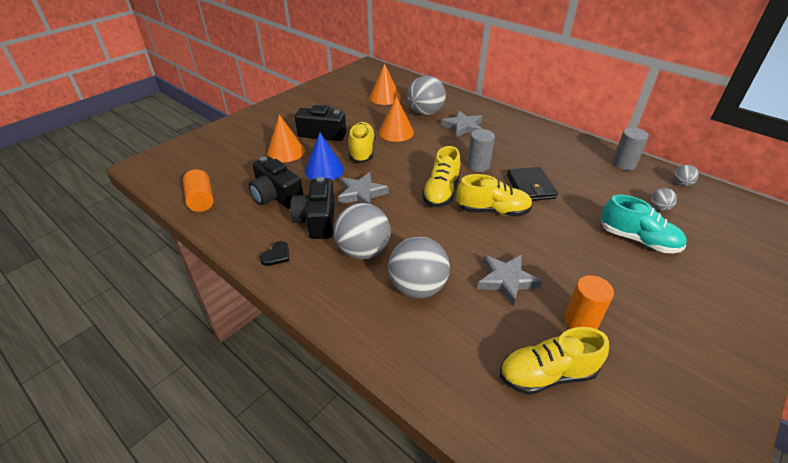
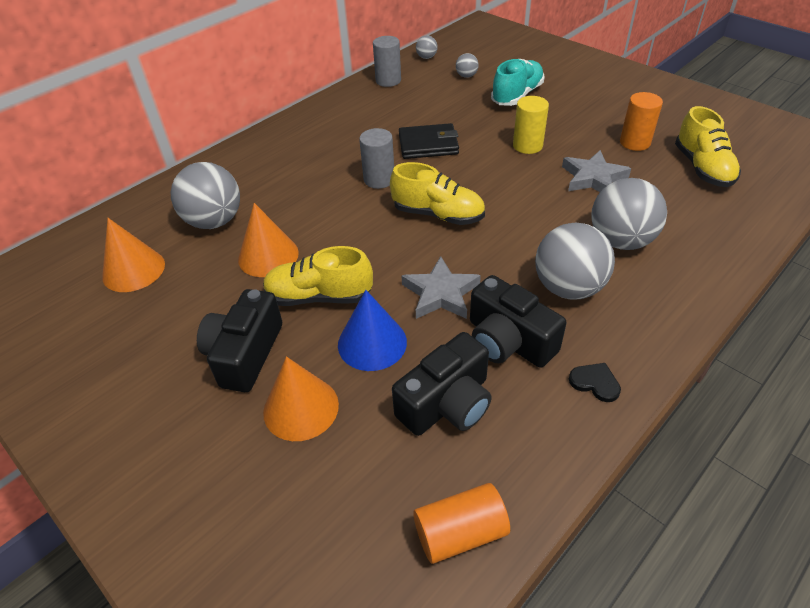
camera: 85 degrees left, 5 degrees up
(317, 220) = (508, 341): black camera -> black camera turned 45 degrees clockwise
(463, 127) = (273, 185): grey star -> none
(492, 211) = (477, 176): yellow shoe -> none
(547, 242) = (527, 146): none -> yellow cylinder

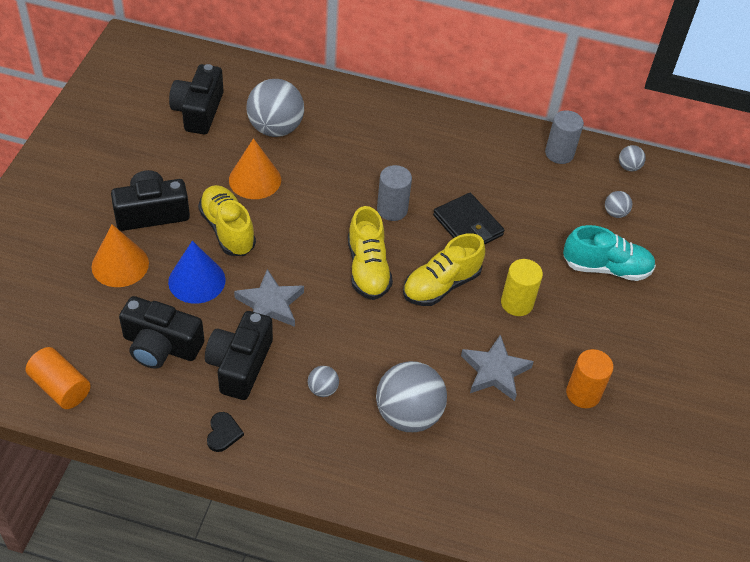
camera: 55 degrees right, 5 degrees up
(133, 270) = (198, 111): orange cone -> black camera
(568, 288) = (323, 389): grey ball -> grey ball, size x0.46
(702, 168) = (573, 463): yellow shoe -> yellow shoe (441, 285)

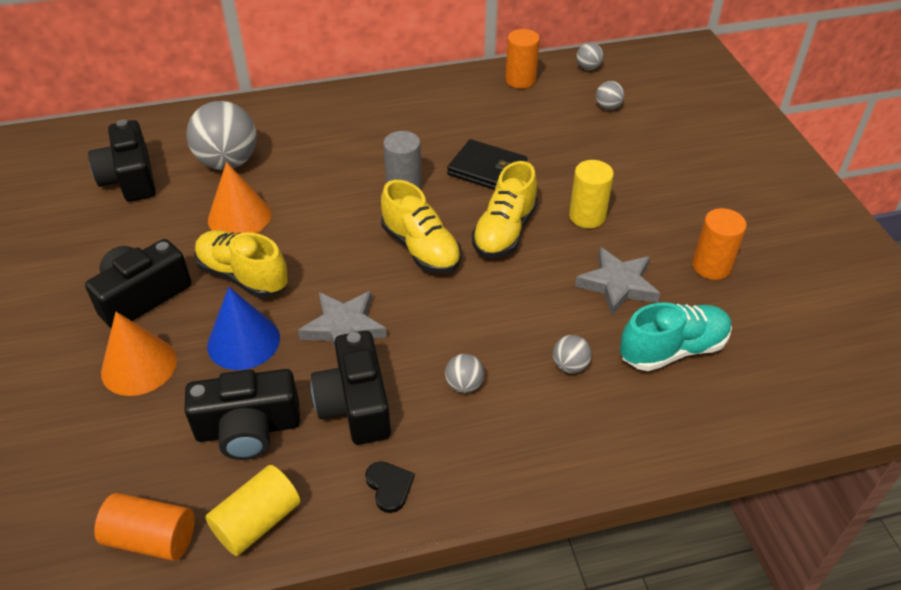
camera: 25 degrees left, 5 degrees down
(128, 411) = (257, 521): none -> yellow cylinder
(408, 414) = (570, 366): grey ball -> grey ball, size x0.46
(559, 153) = (520, 80): grey cylinder -> orange cylinder
(606, 268) = (638, 153): turquoise shoe -> turquoise shoe (673, 349)

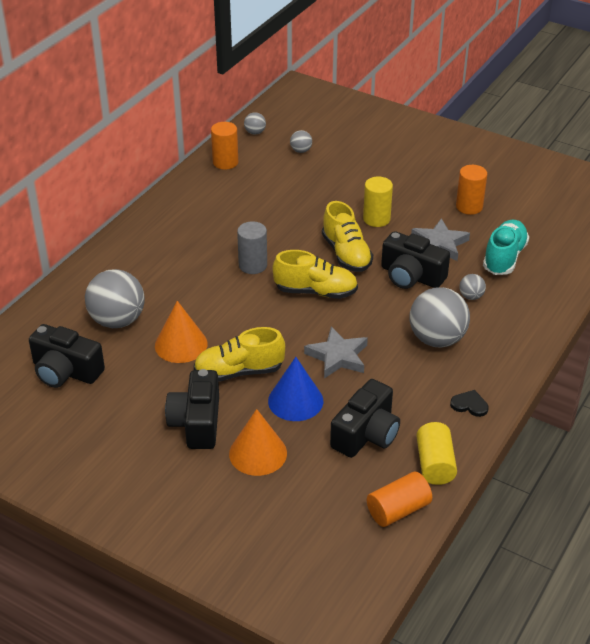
camera: 45 degrees left, 5 degrees down
(355, 404) = (400, 385): black camera -> black camera (411, 276)
(464, 385) = (437, 339): grey ball -> grey ball, size x2.19
(487, 170) = (286, 227): black wallet -> none

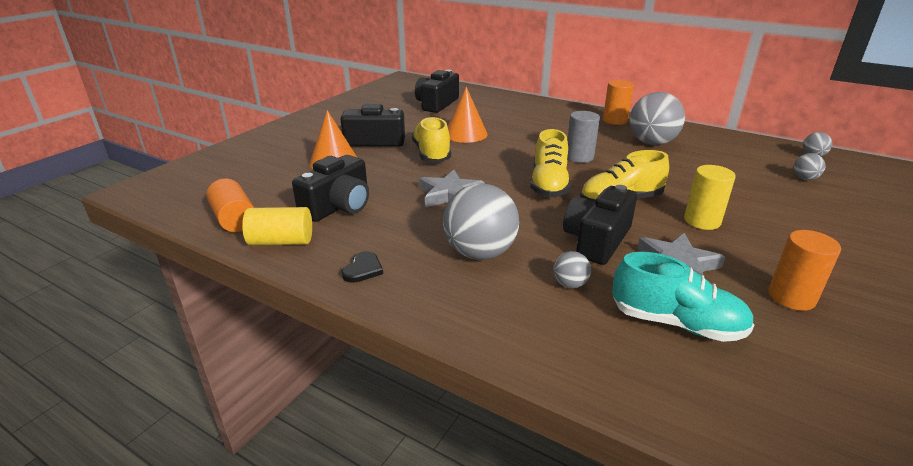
camera: 90 degrees right, 10 degrees down
(117, 320) = (492, 114): grey ball -> grey ball (651, 143)
(225, 162) = (740, 144): orange cylinder -> orange cylinder (615, 120)
(295, 401) = (391, 175): blue cone -> none
(366, 434) = (338, 206): black camera -> black camera turned 90 degrees counterclockwise

